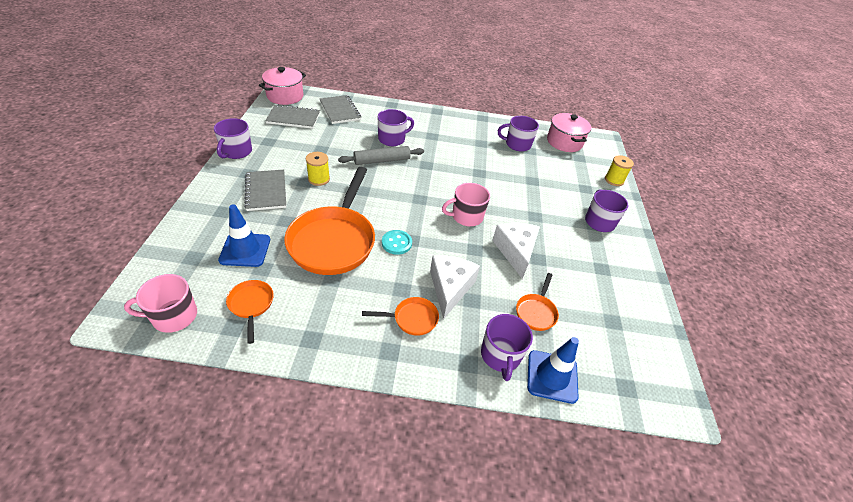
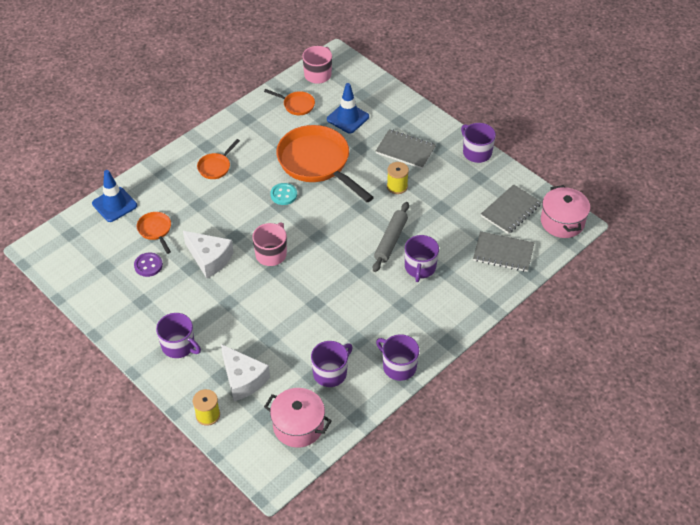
camera: 135 degrees right, 5 degrees up
(450, 288) = (218, 199): white cheese -> white cheese (243, 379)
(500, 355) = (150, 191): purple mug -> purple mug (398, 366)
(571, 289) = (148, 265): none -> purple button

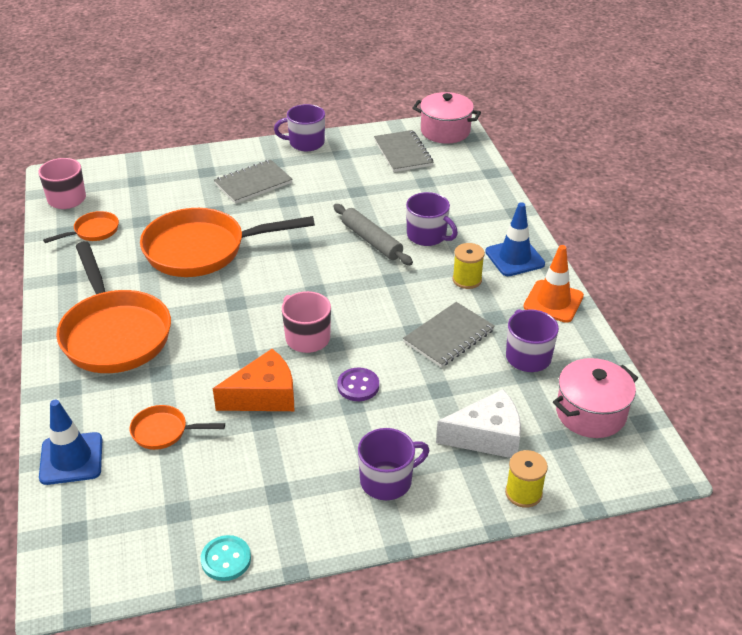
camera: 60 degrees left, 10 degrees down
(148, 265) = (219, 462): purple button -> purple button (358, 386)
(209, 259) = (264, 396): white cheese -> orange cheese
(216, 167) = (114, 333): orange pan -> orange pan, size x2.22
(283, 195) = (223, 293): turquoise button -> turquoise button (226, 559)
(348, 118) = (160, 203): blue traffic cone -> blue traffic cone (514, 258)
(397, 186) = (298, 208): yellow spool -> yellow spool (467, 279)
(398, 366) = (553, 301): purple mug -> orange traffic cone
(503, 253) = (454, 178): grey notebook -> grey notebook (449, 336)

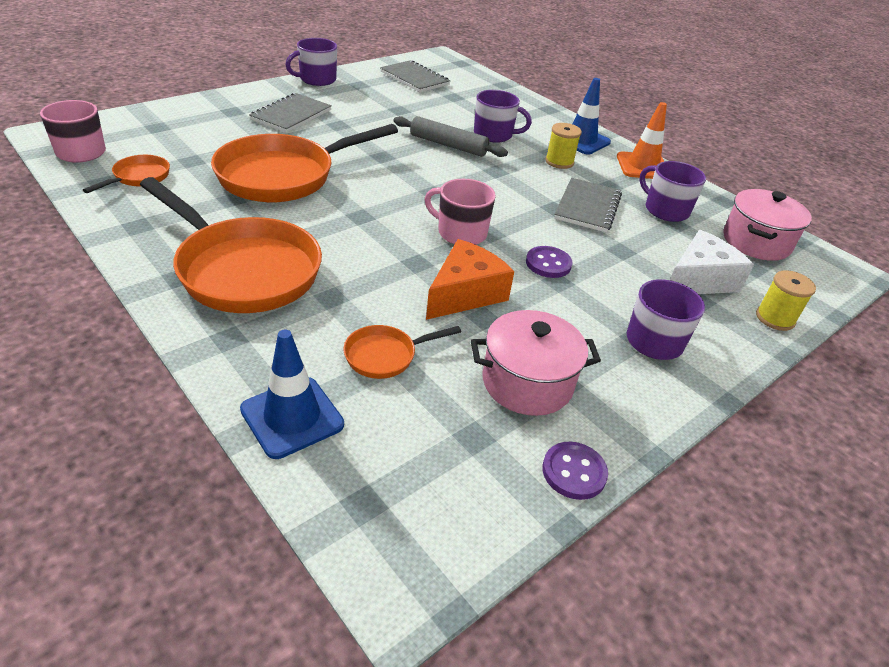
camera: 30 degrees left, 0 degrees up
(226, 559) = (574, 472): turquoise button -> purple button
(445, 131) = (436, 60): pink pot -> pink pot (527, 382)

